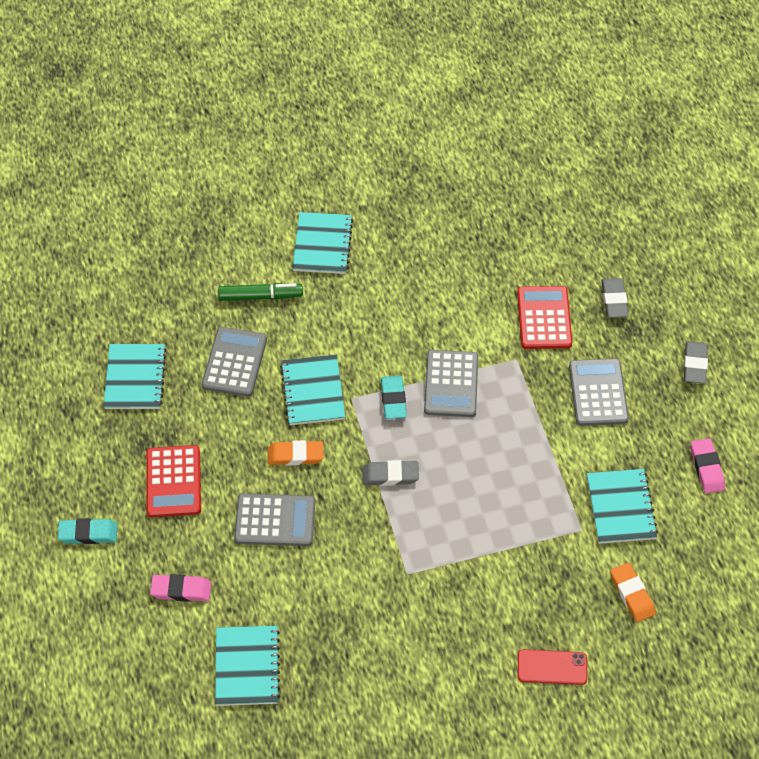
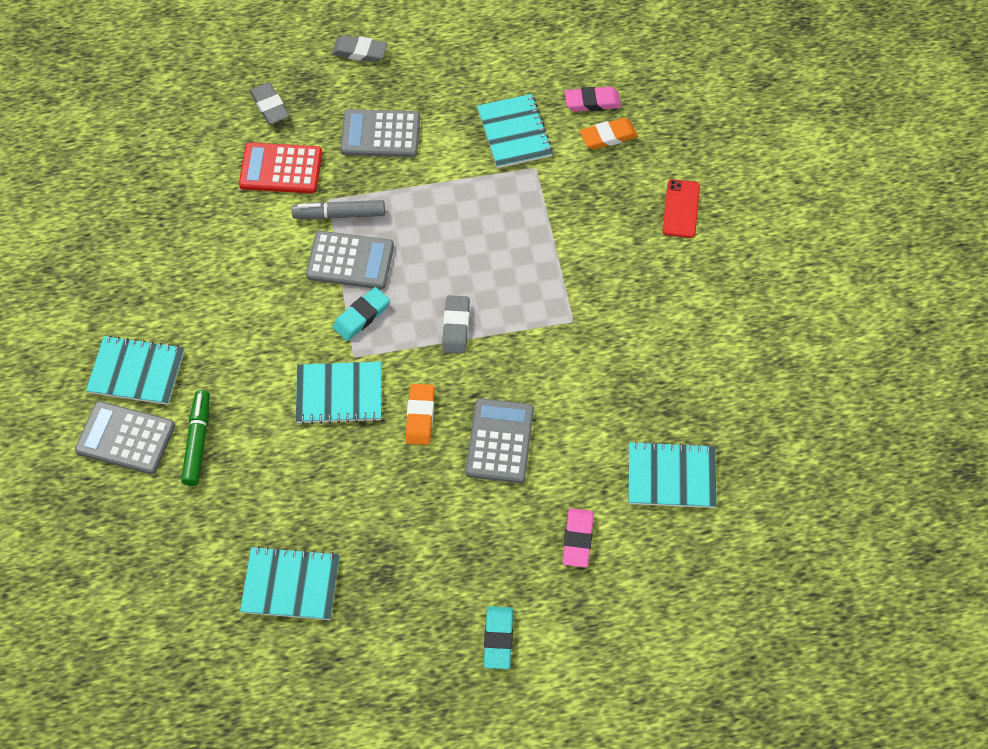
camera: 85 degrees left, 5 degrees up
(173, 482) = (439, 544): red calculator -> none
(234, 362) = (286, 473): grey calculator -> grey calculator (125, 438)
(393, 399) = (361, 316): turquoise eraser -> turquoise eraser turned 45 degrees counterclockwise
(500, 370) = (339, 215): none -> grey marker
(614, 300) = (270, 106): grey eraser -> grey eraser turned 60 degrees clockwise
(621, 507) = (514, 133): turquoise notebook -> turquoise notebook turned 75 degrees clockwise
(706, 468) = (478, 60): pink eraser -> pink eraser (592, 102)

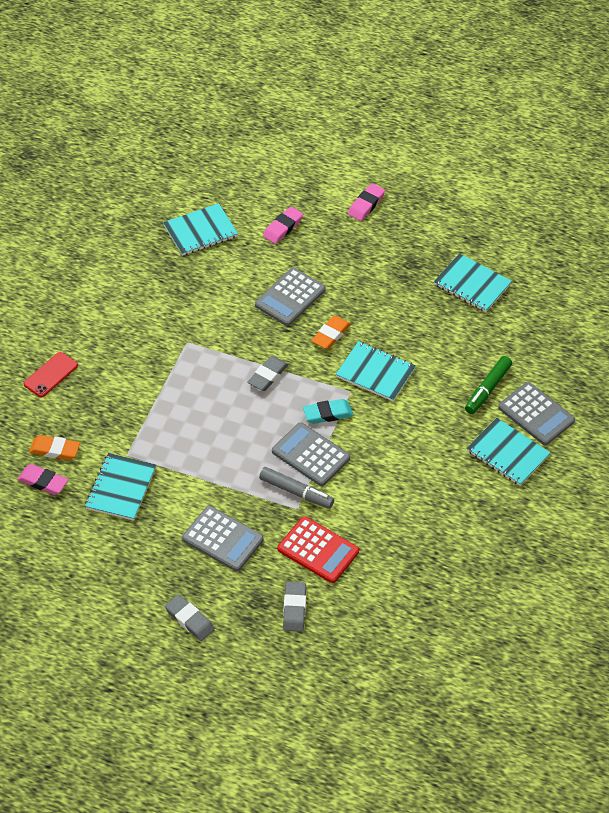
camera: 150 degrees left, 10 degrees down
(498, 639) = (366, 205): turquoise eraser -> pink eraser
(671, 476) = (200, 231): turquoise notebook -> turquoise notebook turned 60 degrees counterclockwise

